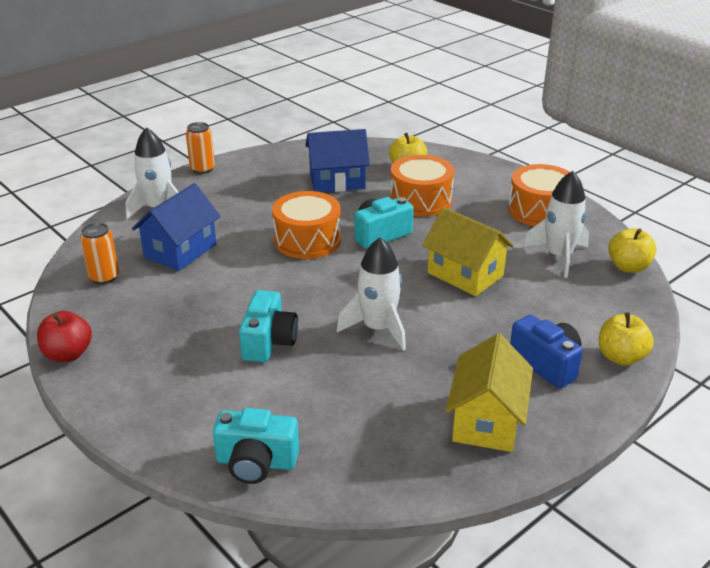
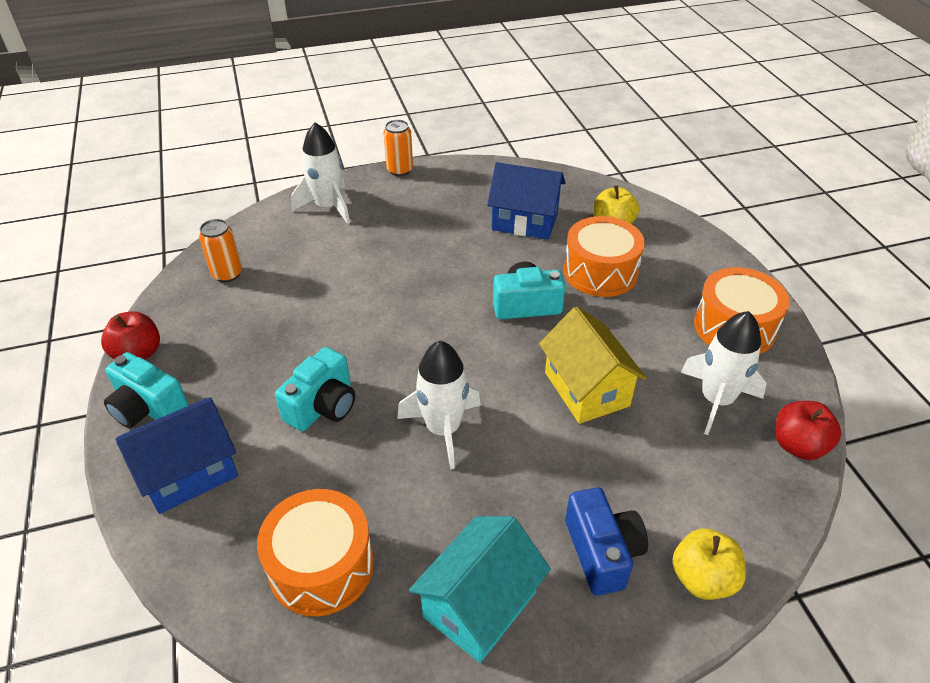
camera: 25 degrees right, 10 degrees up
(180, 251) = (314, 264): blue house -> blue house (189, 472)
(256, 462) = (211, 556): turquoise camera -> turquoise camera (148, 408)
(307, 240) = (445, 288): orange drum -> orange drum (321, 566)
(486, 421) = (479, 604): yellow house -> turquoise house
(628, 267) = (798, 445): yellow apple -> red apple

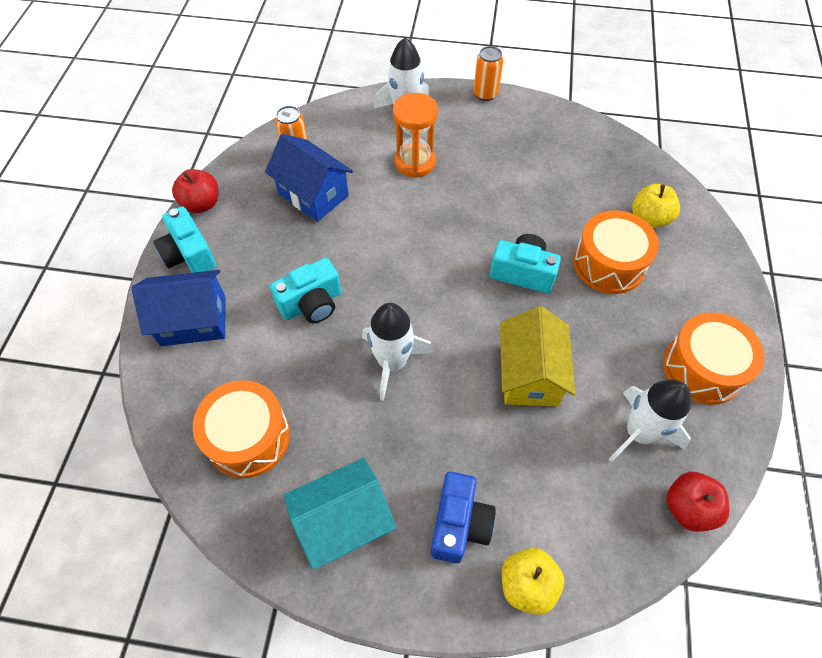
camera: 25 degrees right, 15 degrees up
(362, 245) = (415, 162): none -> orange hourglass
(525, 221) = (569, 186): blue house -> blue house (313, 194)

